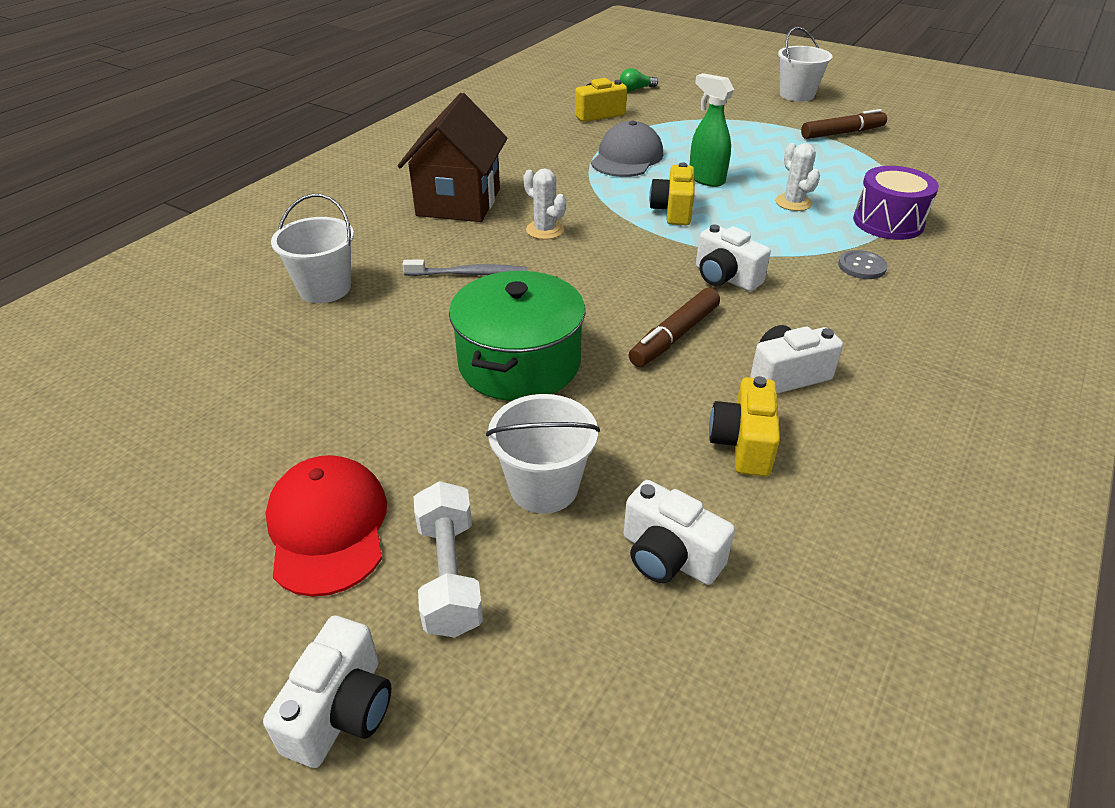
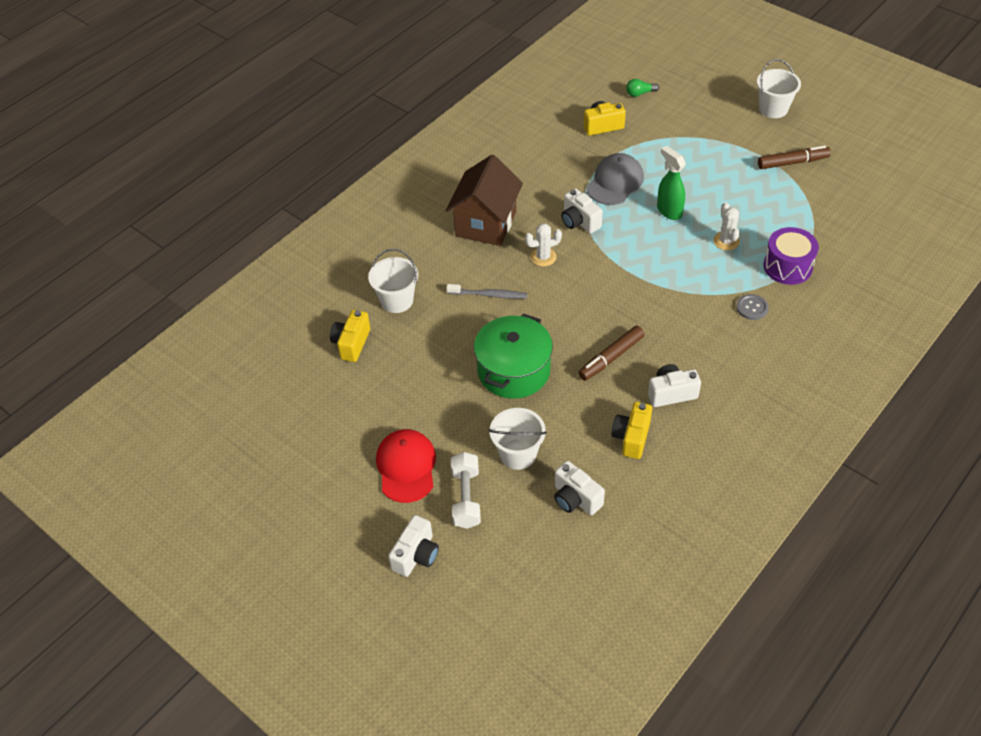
camera: 10 degrees right, 10 degrees up
(545, 230) = (543, 257): white cactus -> white cactus turned 75 degrees counterclockwise
(673, 211) = (636, 244): yellow camera -> yellow camera (351, 343)
(725, 278) = (656, 311): white camera -> white camera (579, 221)

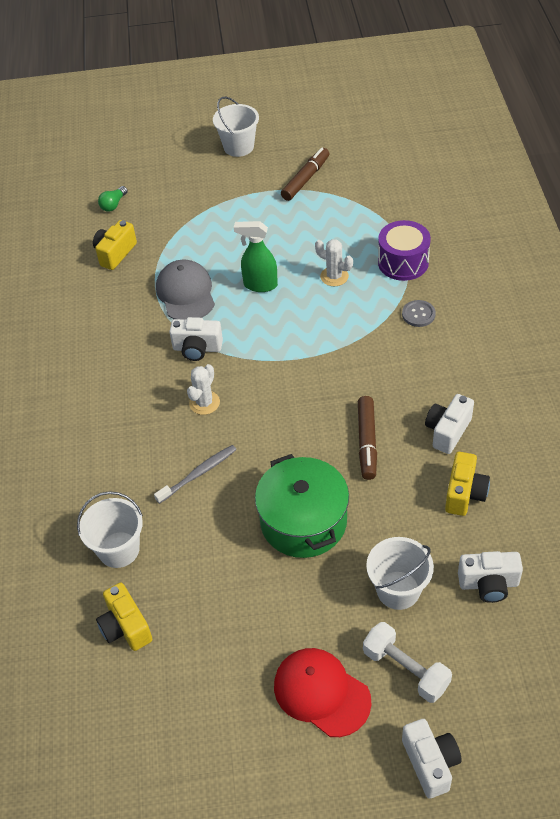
camera: 45 degrees left, 0 degrees up
(486, 224) = (116, 413): brown house -> none
(631, 437) = (464, 493): yellow camera -> yellow camera turned 135 degrees counterclockwise

